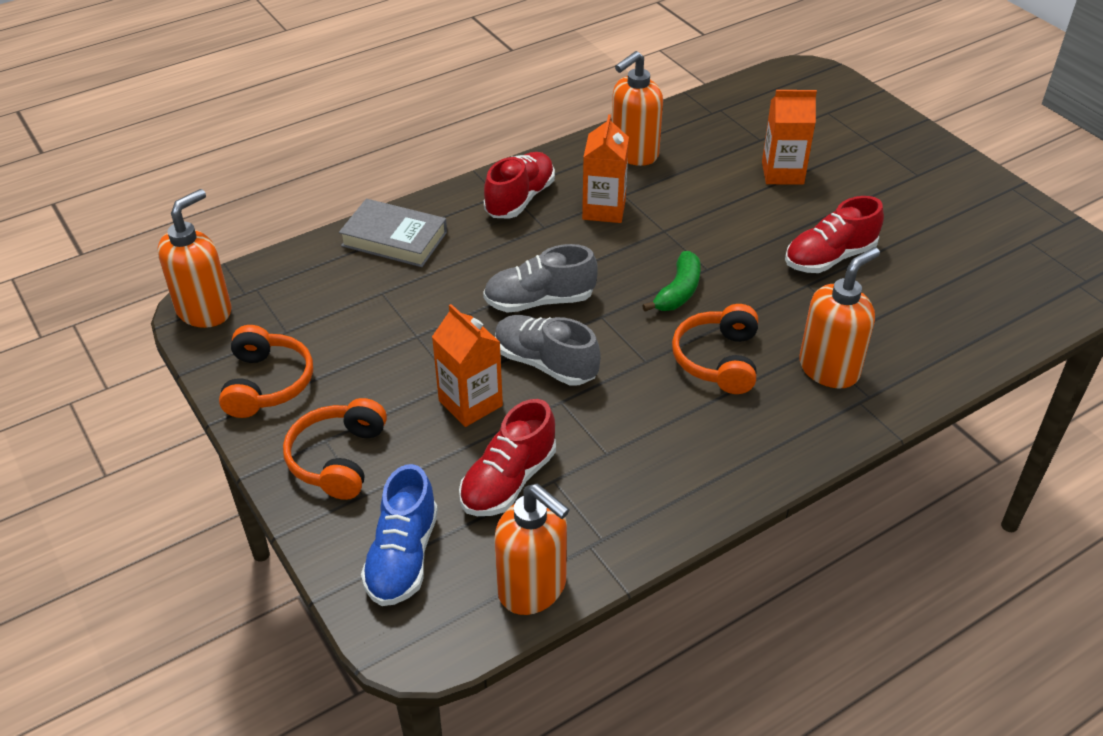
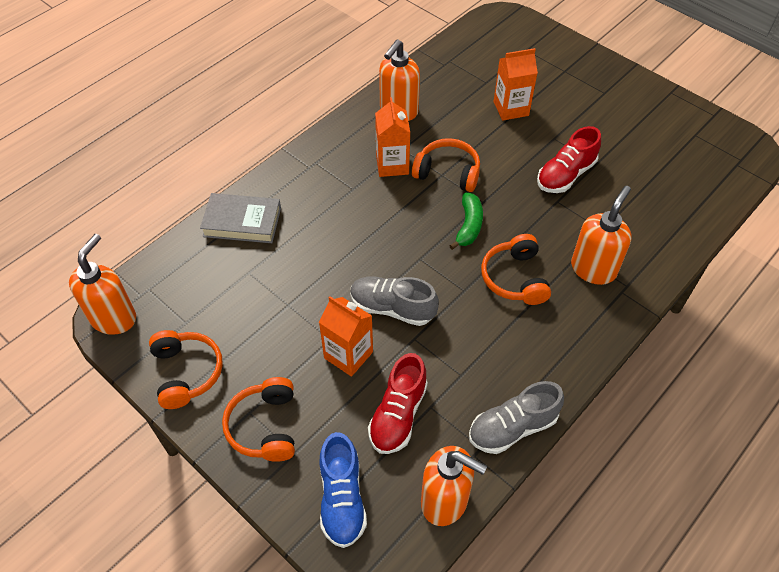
camera: 15 degrees left, 10 degrees up
(520, 199) = (326, 167): red shoe -> none
(539, 301) = (370, 255): grey shoe -> grey shoe (512, 427)
(673, 229) = (448, 172): none -> orange headphones

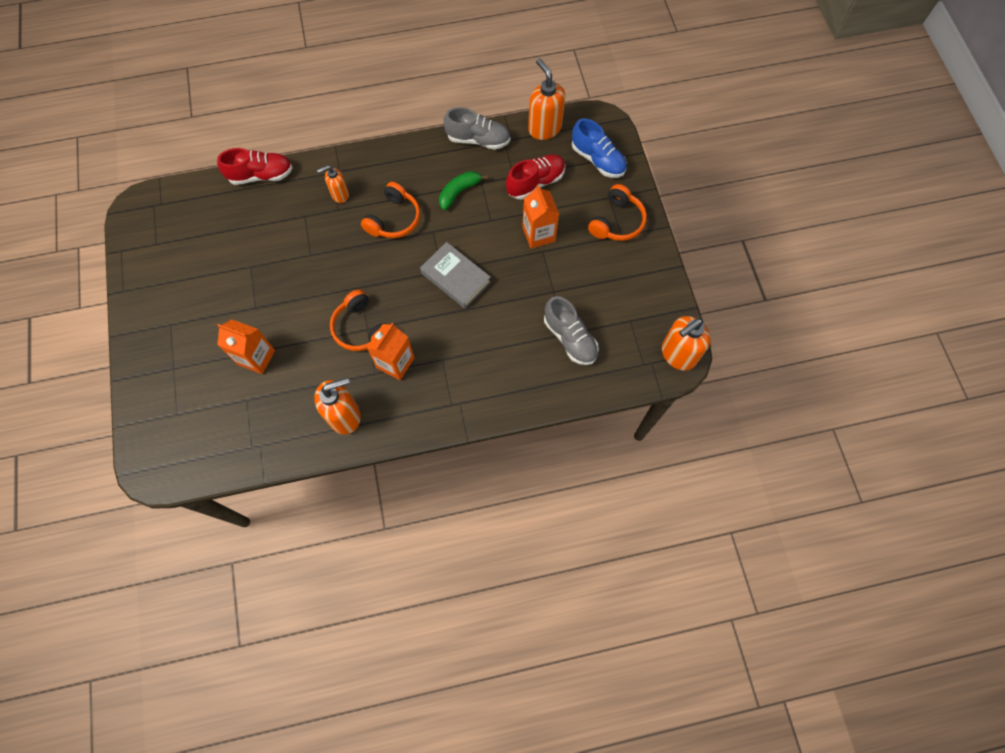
camera: 145 degrees left, 15 degrees up
(187, 372) = (646, 283): orange headphones -> none
(242, 222) = (544, 381): grey book -> grey book (455, 278)
(342, 499) = (598, 160): blue shoe -> blue shoe turned 105 degrees clockwise
(392, 308) = (488, 247): grey shoe -> grey shoe (570, 338)
(468, 226) = (388, 274): green banana -> green banana (459, 192)
(565, 175) = (282, 271): red shoe -> red shoe (261, 175)
(593, 269) = (340, 194): orange soap dispenser -> orange soap dispenser, size x0.60

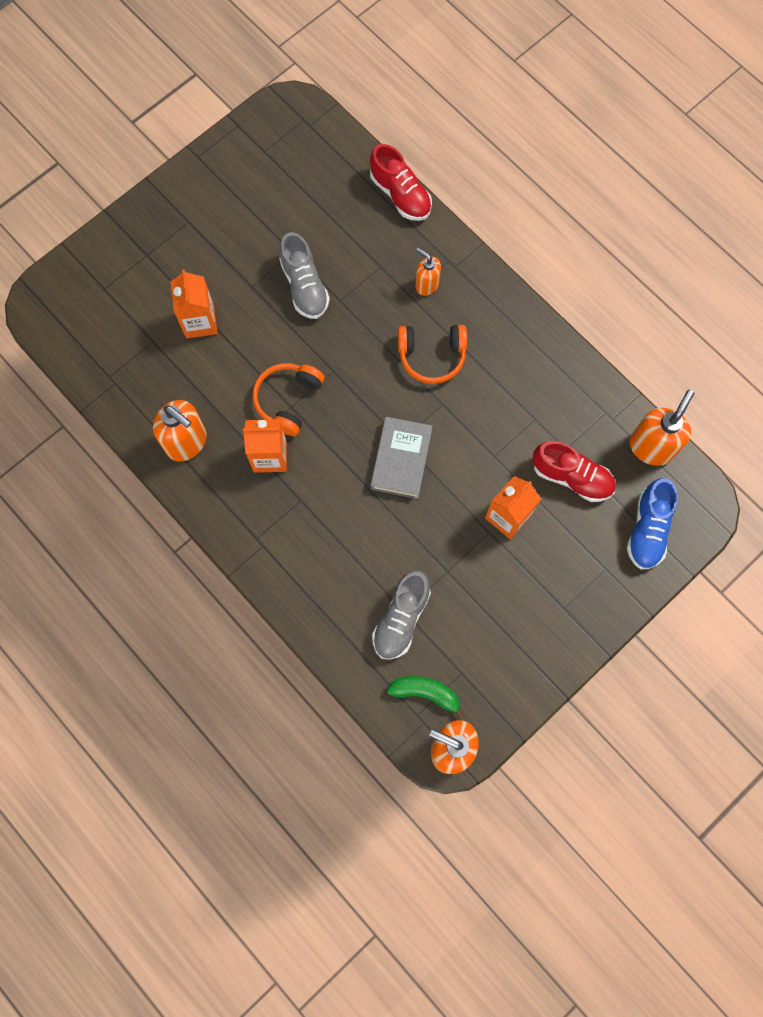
camera: 60 degrees right, 5 degrees up
(459, 192) = (507, 402): green banana -> green banana (426, 693)
(478, 139) = (587, 384): grey shoe -> grey shoe (304, 286)
(617, 222) = (578, 594): orange headphones -> none

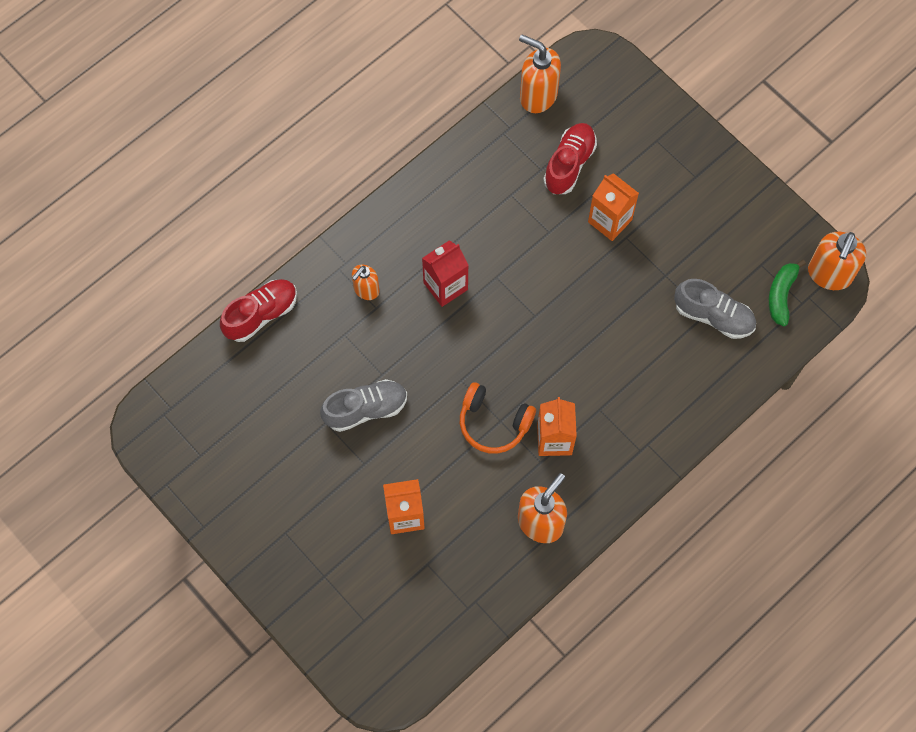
camera: 90 degrees left, 5 degrees down
(401, 459) = (555, 315): grey book -> none
(432, 356) = (445, 286): orange headphones -> red carton
(647, 529) = (618, 103): blue shoe -> none

